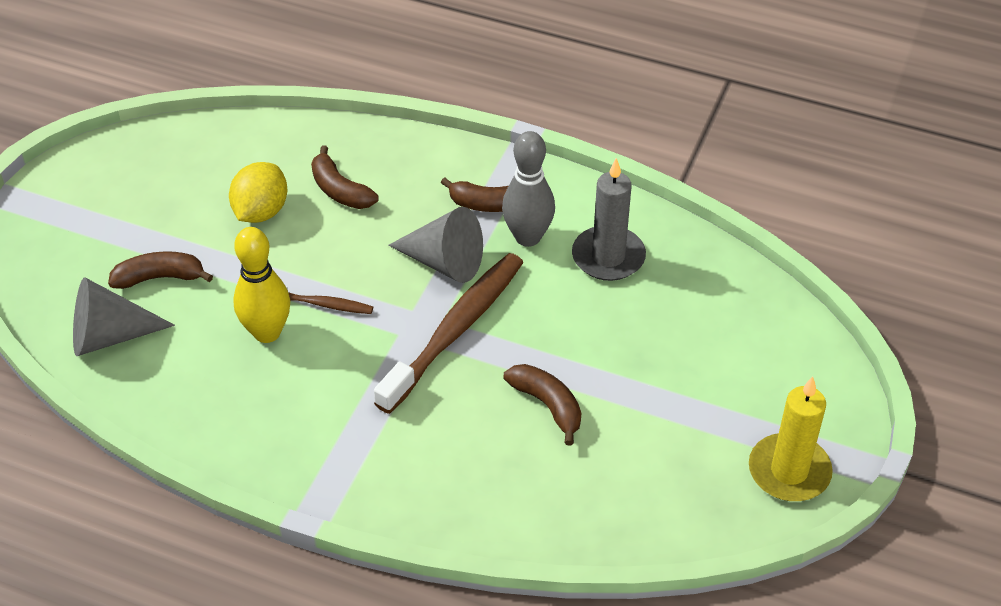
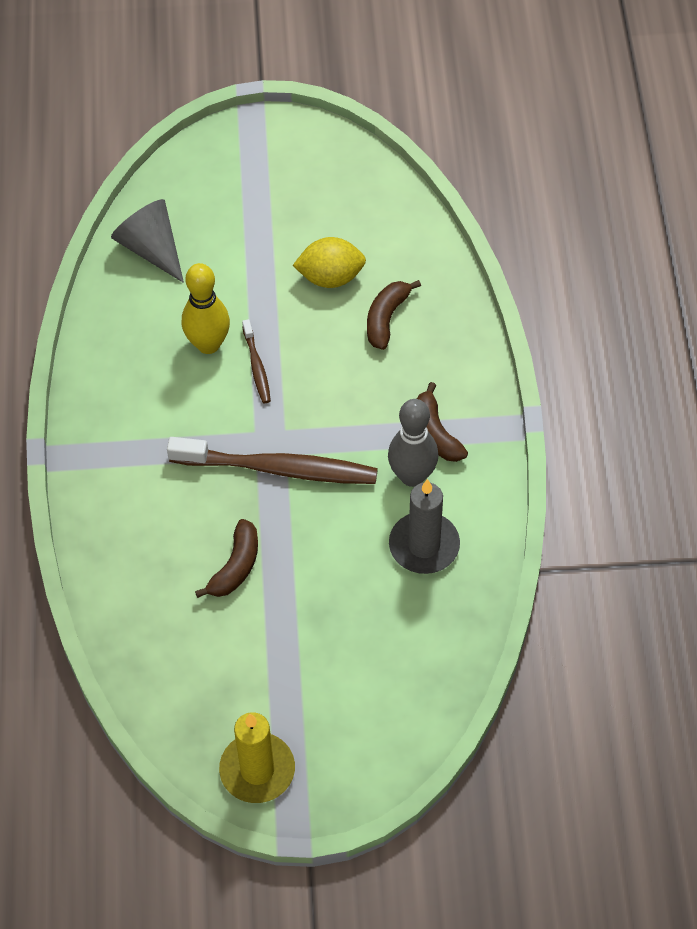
camera: 65 degrees right, 10 degrees up
(160, 278) = (224, 248): brown banana -> none
(444, 262) = (348, 428): grey cone -> none

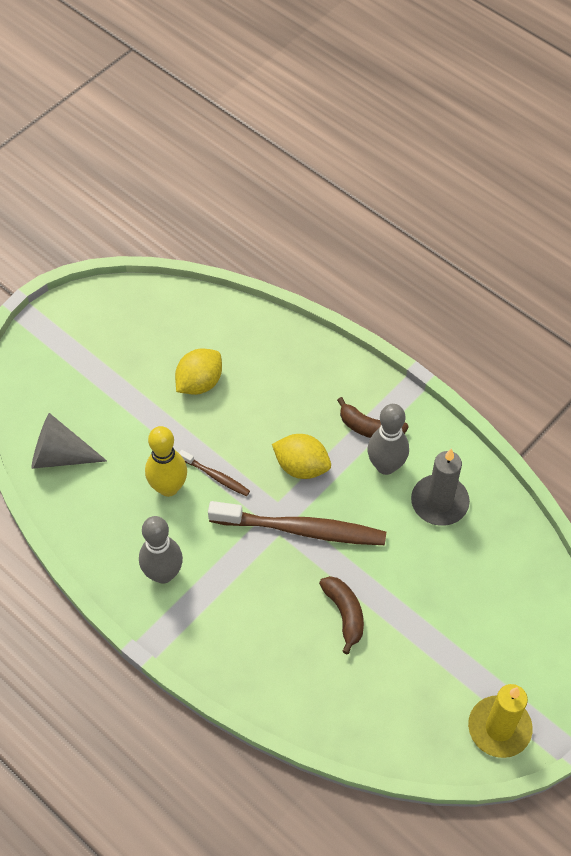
camera: 45 degrees left, 0 degrees up
(128, 410) = (163, 574): none -> grey bowling pin
(278, 469) = (301, 529): brown toothbrush -> brown toothbrush turned 45 degrees clockwise
(337, 417) = (301, 467): none -> yellow lemon
(386, 318) = (263, 381): brown banana -> none

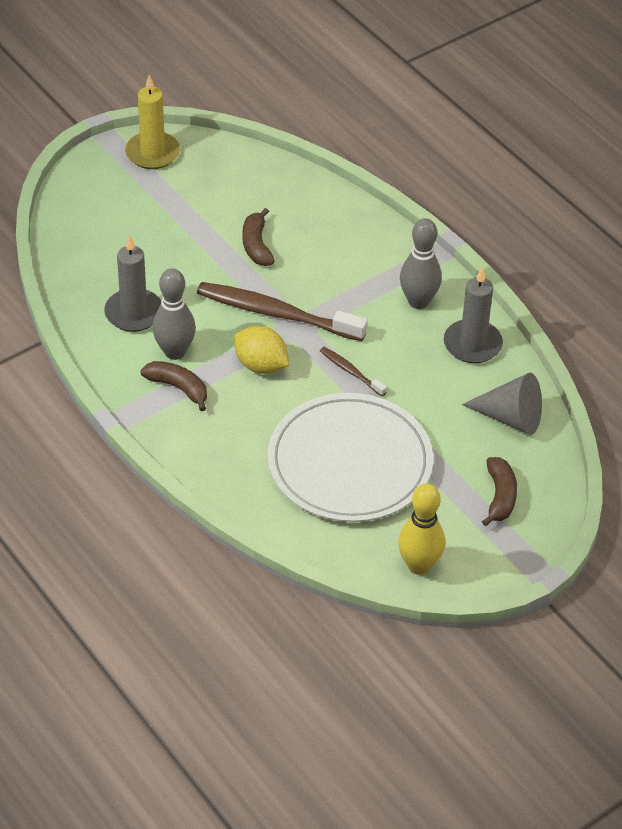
camera: 170 degrees left, 10 degrees down
(65, 375) = (500, 496): none -> brown banana
(103, 531) = (472, 344): none -> grey candle
(168, 487) = (401, 370): yellow bowling pin -> yellow bowling pin (419, 565)
(199, 383) = (350, 462): yellow lemon -> white plate

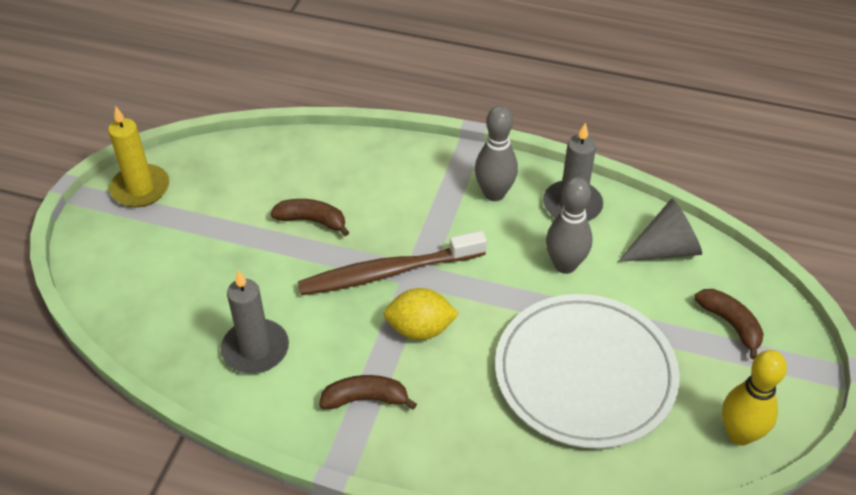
camera: 35 degrees left, 0 degrees up
(175, 352) = (329, 364): grey bowling pin -> grey bowling pin (565, 265)
(256, 245) = (312, 221): brown banana -> brown banana turned 150 degrees clockwise
(351, 371) = (502, 287): brown toothbrush -> none

